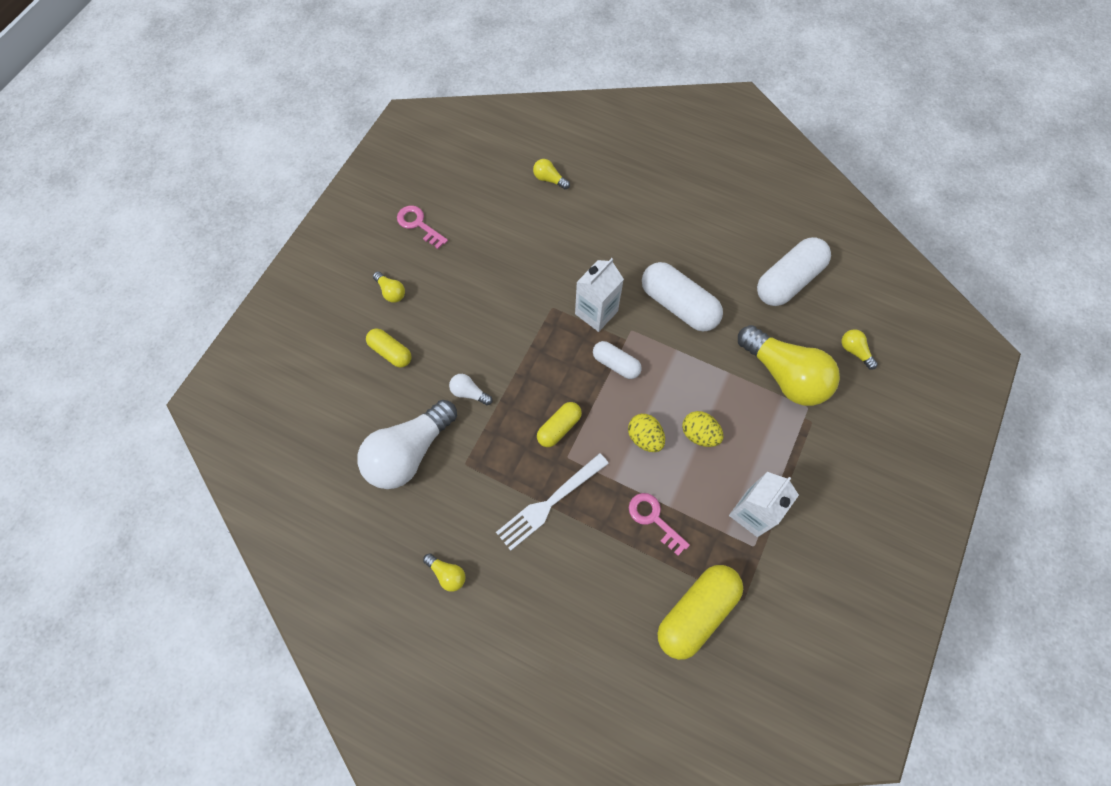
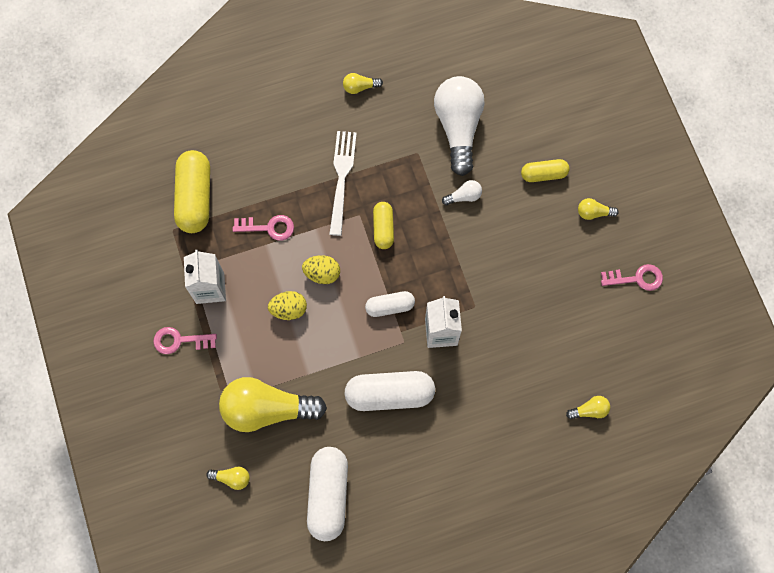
camera: 135 degrees right, 5 degrees up
(816, 492) = (179, 341): none -> pink key

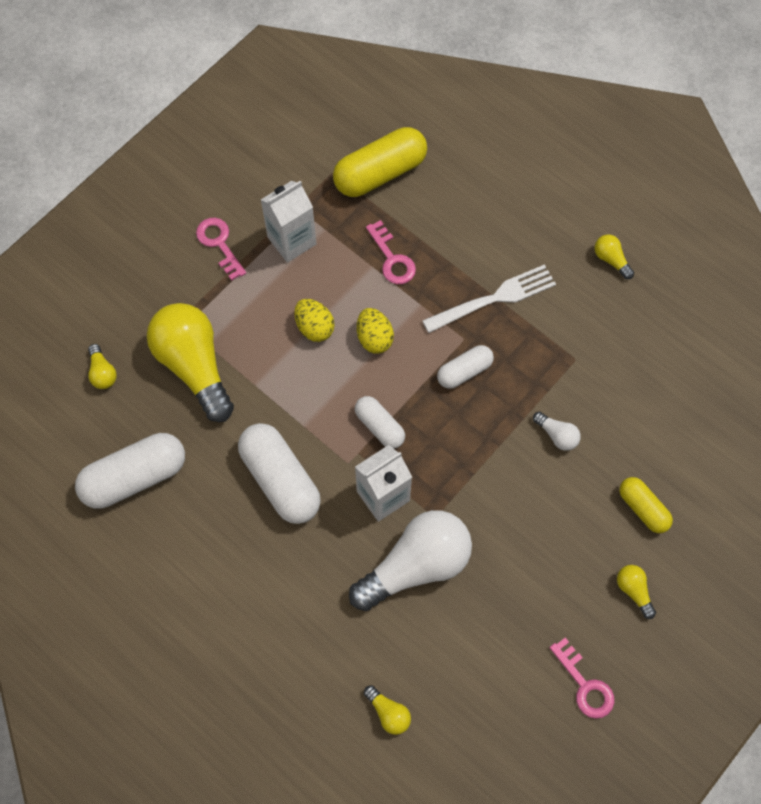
camera: 60 degrees right, 5 degrees down
(383, 228) = (464, 371): yellow capsule -> white capsule
(458, 127) = (635, 385): white light bulb -> white light bulb (416, 565)

